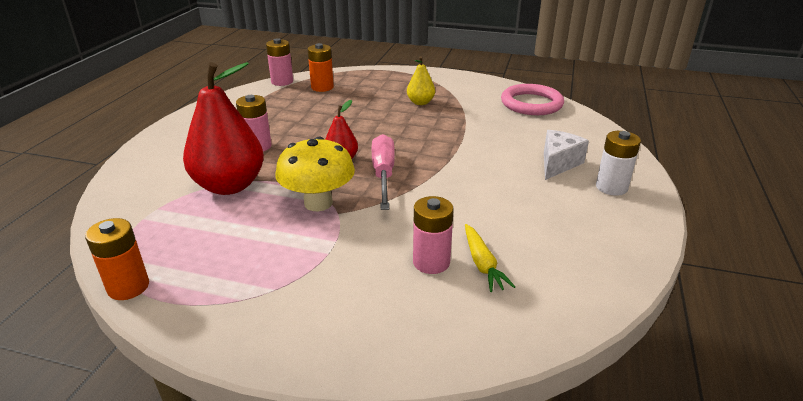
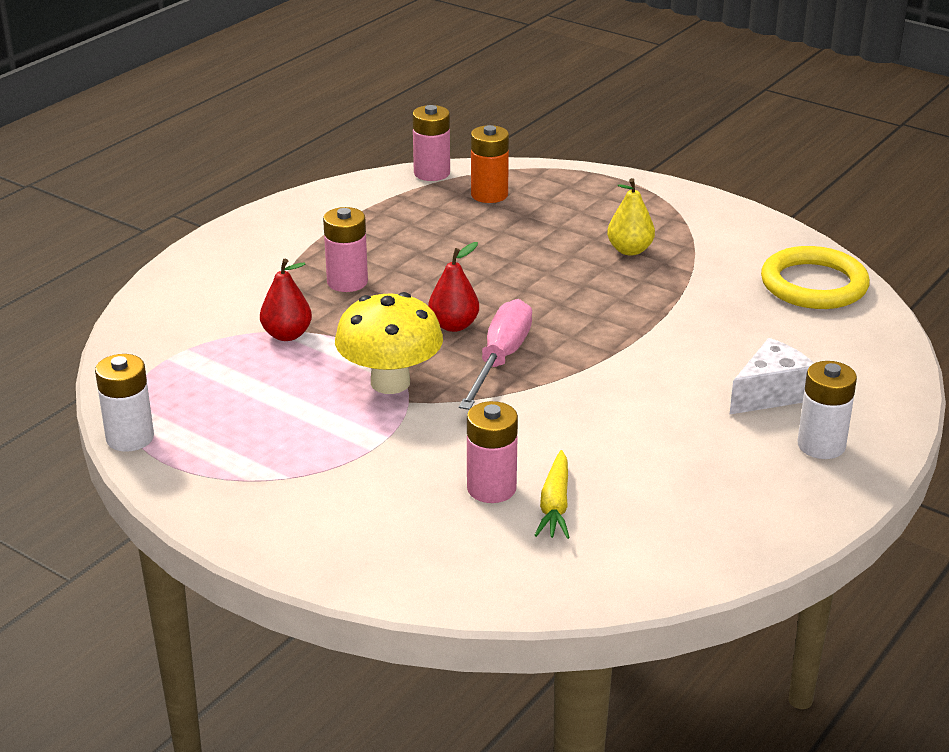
camera: 20 degrees right, 0 degrees up
(128, 287) = (130, 438): orange battery -> white battery
(229, 185) = (287, 335): red pear -> red pear, size x0.49
(531, 103) = (814, 284): pink ring -> yellow ring

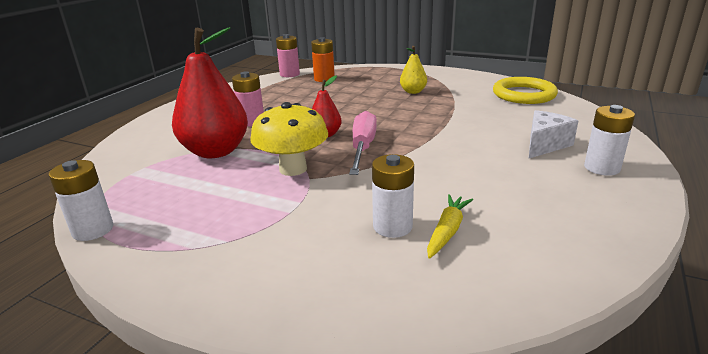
camera: 10 degrees left, 5 degrees down
(287, 335) = (216, 151): red pear -> red pear, size x2.03
(491, 488) = (392, 226): pink battery -> white battery
(555, 505) = (447, 231): yellow carrot -> yellow carrot turned 150 degrees counterclockwise

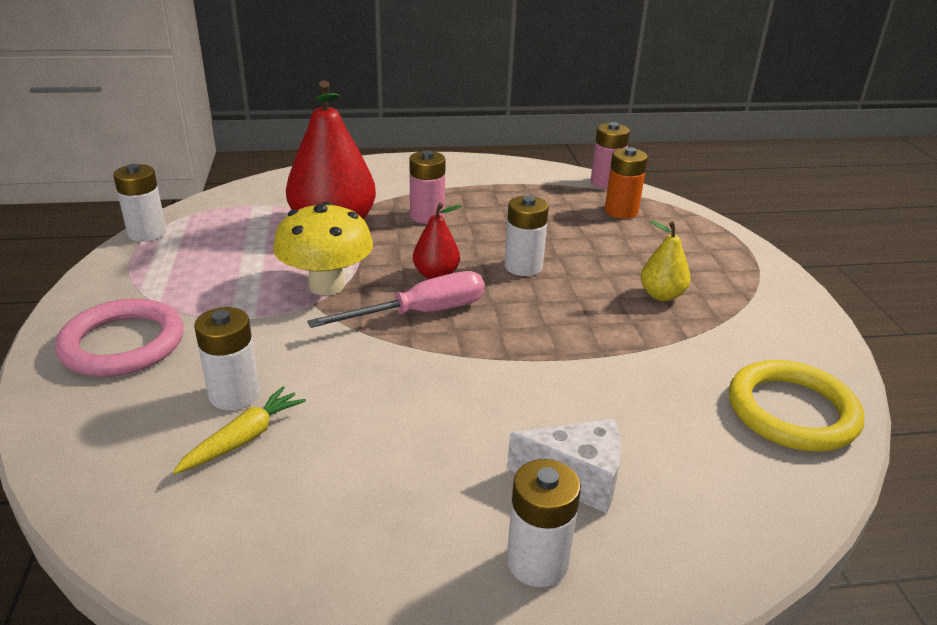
camera: 55 degrees right, 5 degrees up
(270, 268) = (123, 344): none -> pink ring
(347, 112) = (523, 266): none -> white battery
(447, 231) = (243, 439): yellow carrot -> yellow carrot turned 45 degrees counterclockwise

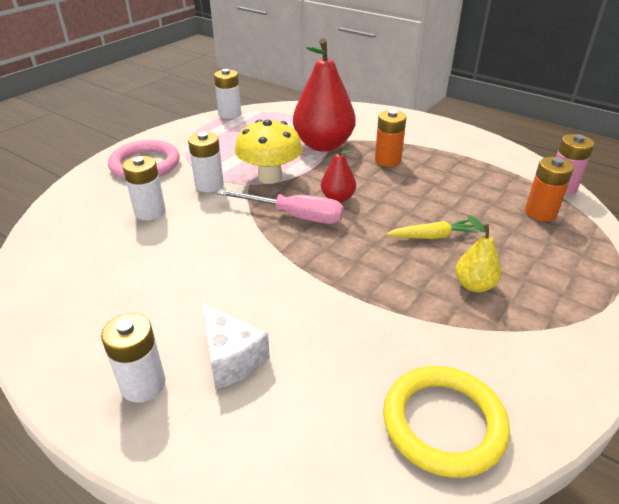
camera: 45 degrees right, 5 degrees up
(243, 439) = (123, 235): yellow carrot -> yellow carrot (431, 236)
(427, 216) = (387, 160): pink battery -> orange battery
(523, 266) = (401, 218): white battery -> white battery (209, 185)

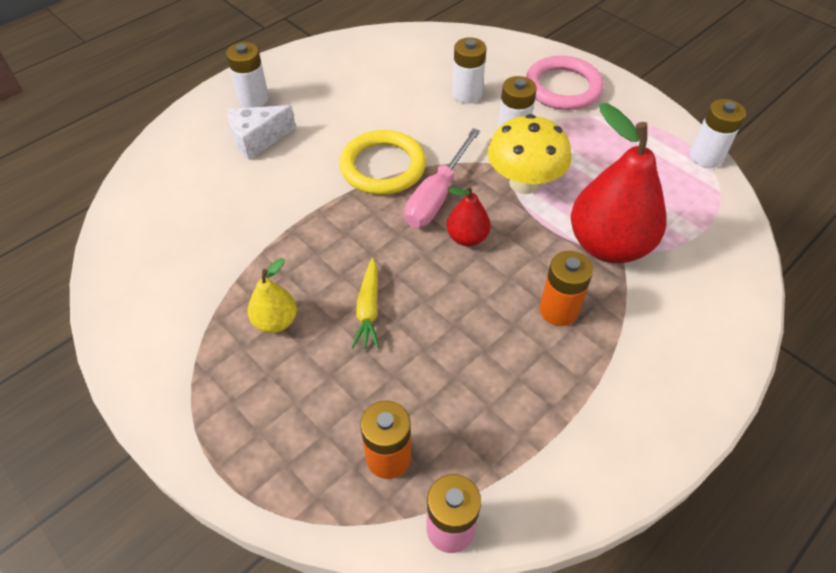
camera: 100 degrees right, 15 degrees up
(443, 423) = (142, 247): yellow ring -> yellow ring (383, 166)

